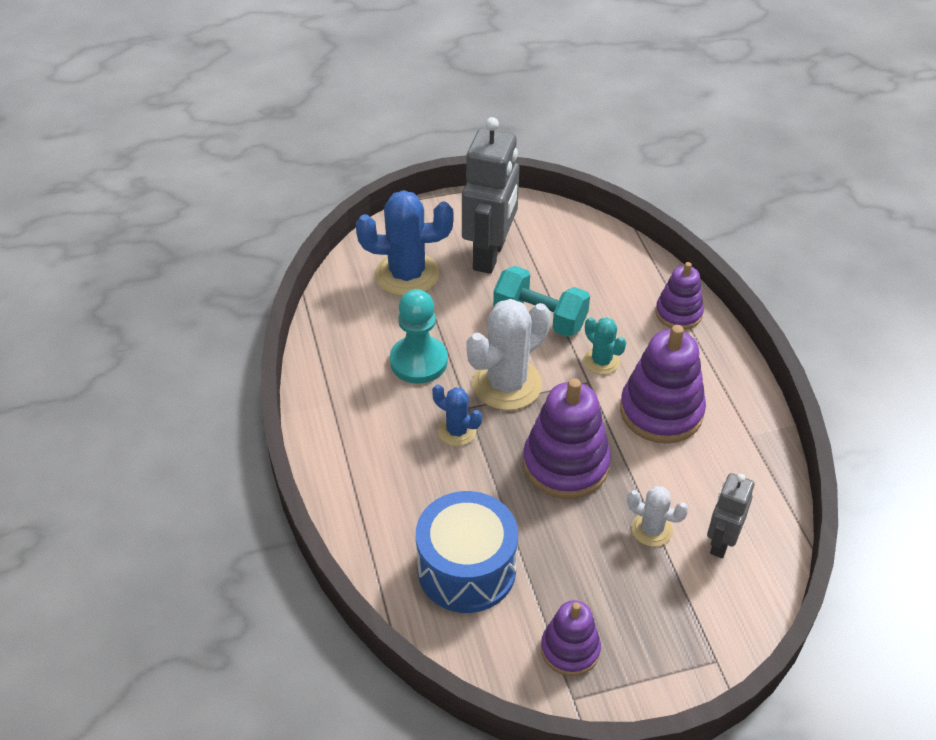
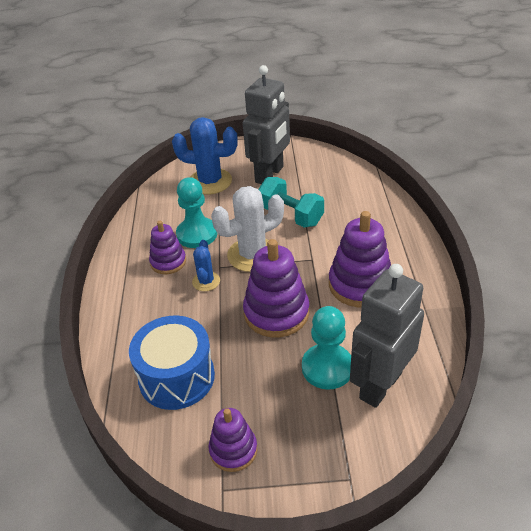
camera: 15 degrees right, 5 degrees down
(457, 431) = (206, 281): blue cactus -> blue cactus turned 45 degrees clockwise
(601, 361) = (325, 247): turquoise cactus -> none
(651, 529) = (327, 368): white cactus -> turquoise pawn
(678, 313) = (392, 221): purple stacking toy -> purple stacking toy (168, 262)
(721, 542) = (380, 385): grey robot -> grey robot, size x1.81

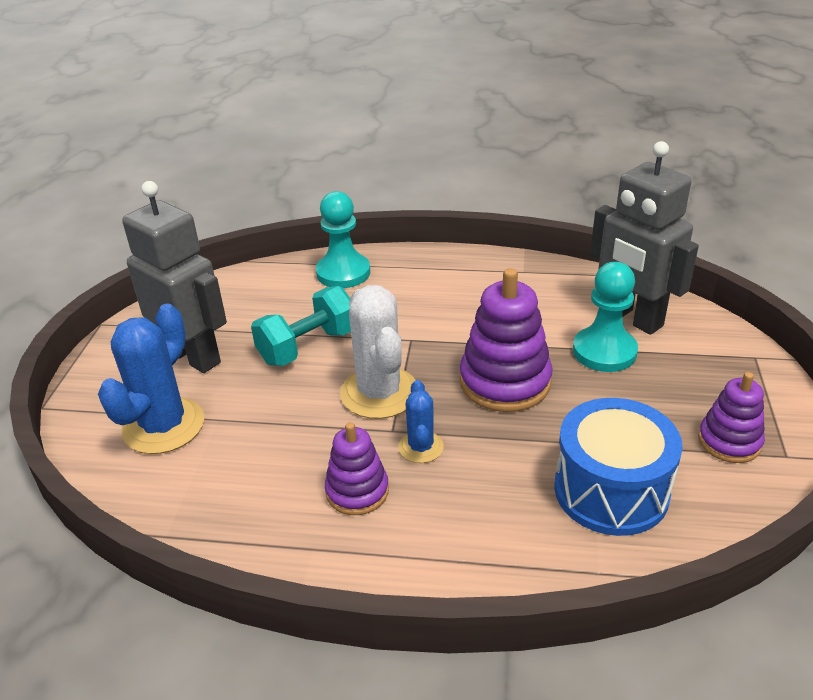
camera: 80 degrees left, 5 degrees down
(197, 234) = (301, 451): turquoise pawn -> turquoise pawn (343, 273)
(206, 281) = (421, 447): blue cactus -> blue cactus turned 75 degrees clockwise
(360, 285) = (472, 308): purple stacking toy -> none

